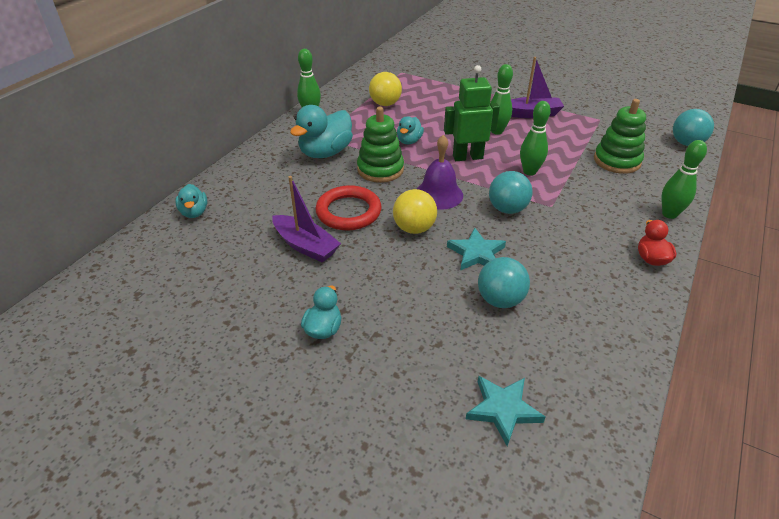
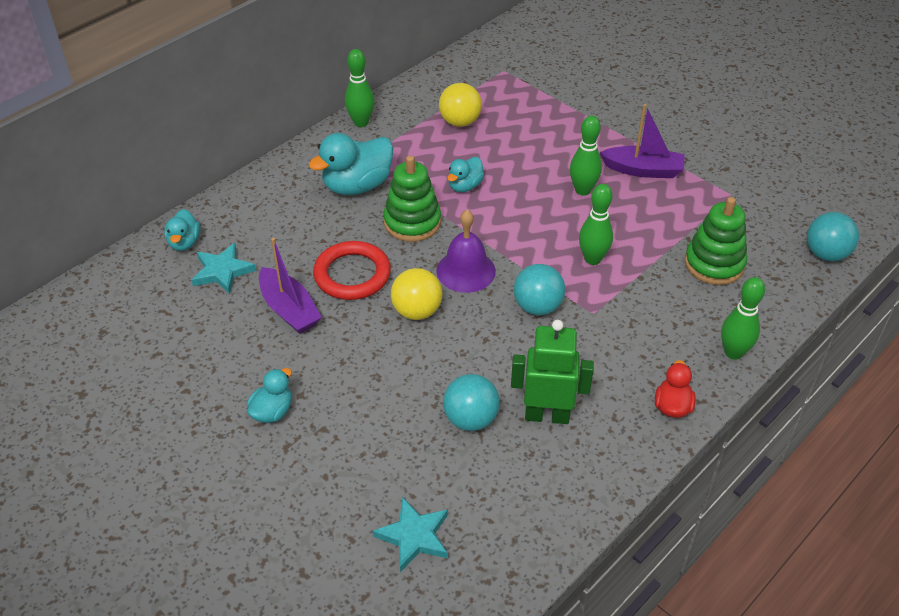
camera: 15 degrees right, 5 degrees up
(467, 157) = (526, 223): green robot -> green robot (547, 415)
(476, 253) = (472, 357): turquoise star -> turquoise star (222, 271)

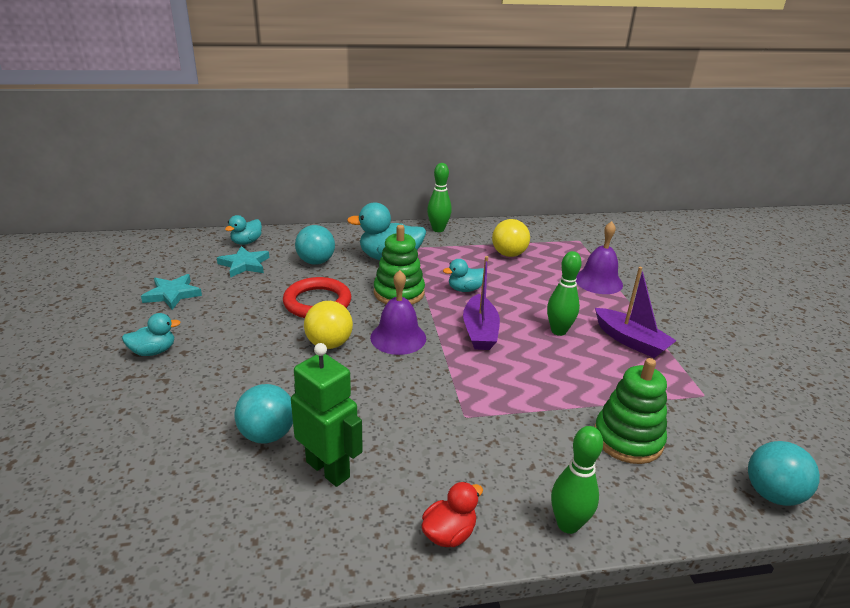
camera: 35 degrees right, 15 degrees down
(289, 309) = (251, 302): purple boat -> purple boat (480, 331)
(414, 536) = (109, 491): turquoise star -> turquoise star (172, 294)
(537, 307) = (423, 387): turquoise ball -> turquoise ball (316, 262)
(564, 116) = (598, 281): none -> purple bell
(592, 259) = (511, 379): green bowling pin -> none

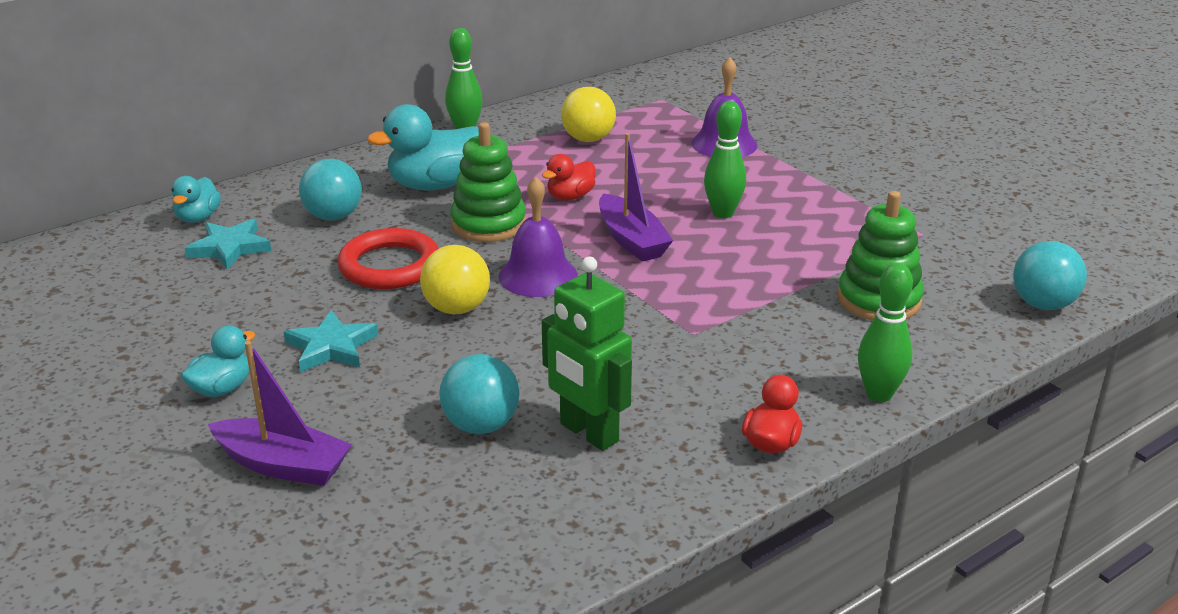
camera: 25 degrees left, 0 degrees up
(172, 294) = (164, 315): turquoise star -> turquoise star (331, 347)
(328, 469) = (588, 433): green robot -> green robot turned 150 degrees counterclockwise
(465, 289) = (570, 197): turquoise duck -> red duck
(631, 341) = (810, 201): purple boat -> purple boat (283, 465)

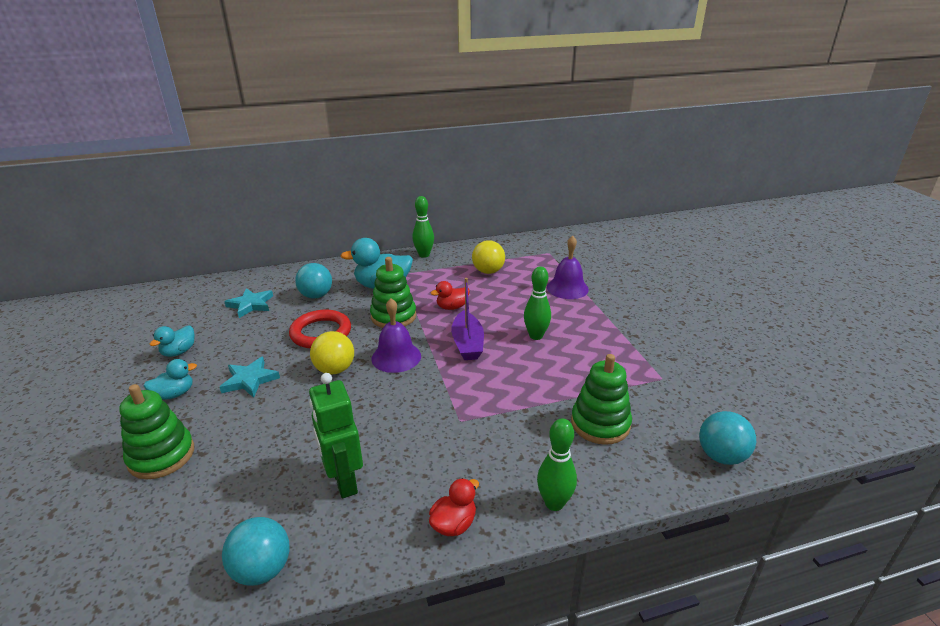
camera: 20 degrees right, 0 degrees up
(198, 218) = (250, 284): turquoise duck -> turquoise duck (179, 352)
(283, 465) = (161, 456): purple boat -> green stacking toy
(481, 425) = (286, 457): turquoise ball -> turquoise ball (262, 569)

